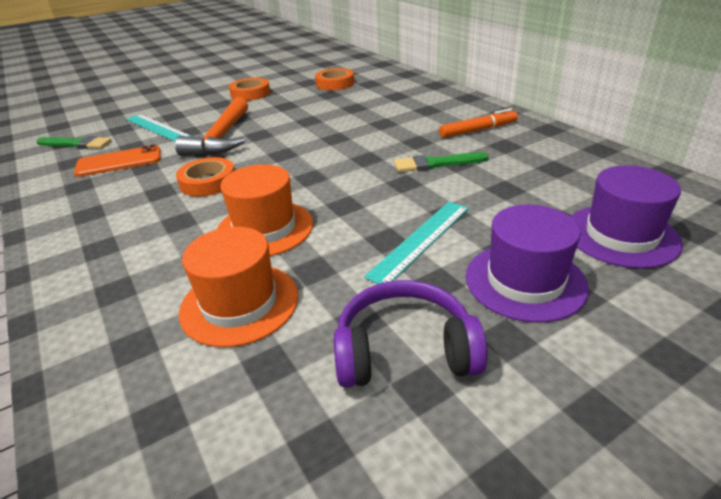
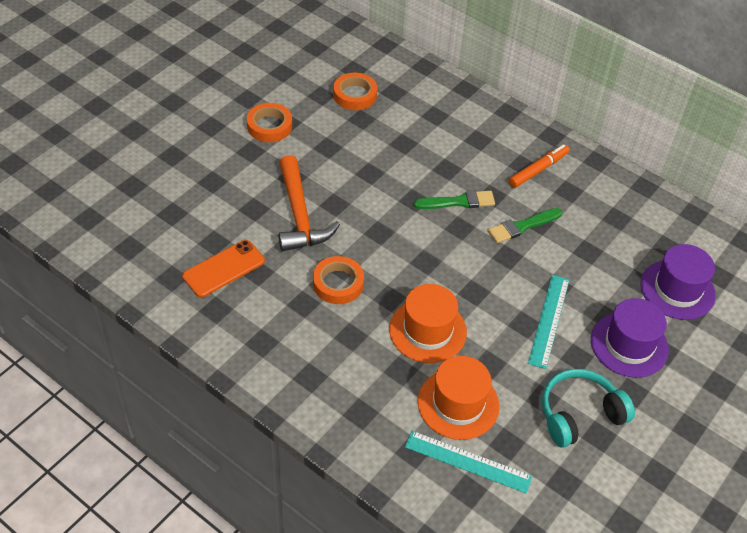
camera: 25 degrees left, 15 degrees up
(77, 144) = (147, 247): green brush -> green brush (458, 202)
(157, 128) = (214, 207): turquoise ruler -> turquoise ruler (468, 462)
(404, 351) = (579, 414): purple headphones -> turquoise headphones

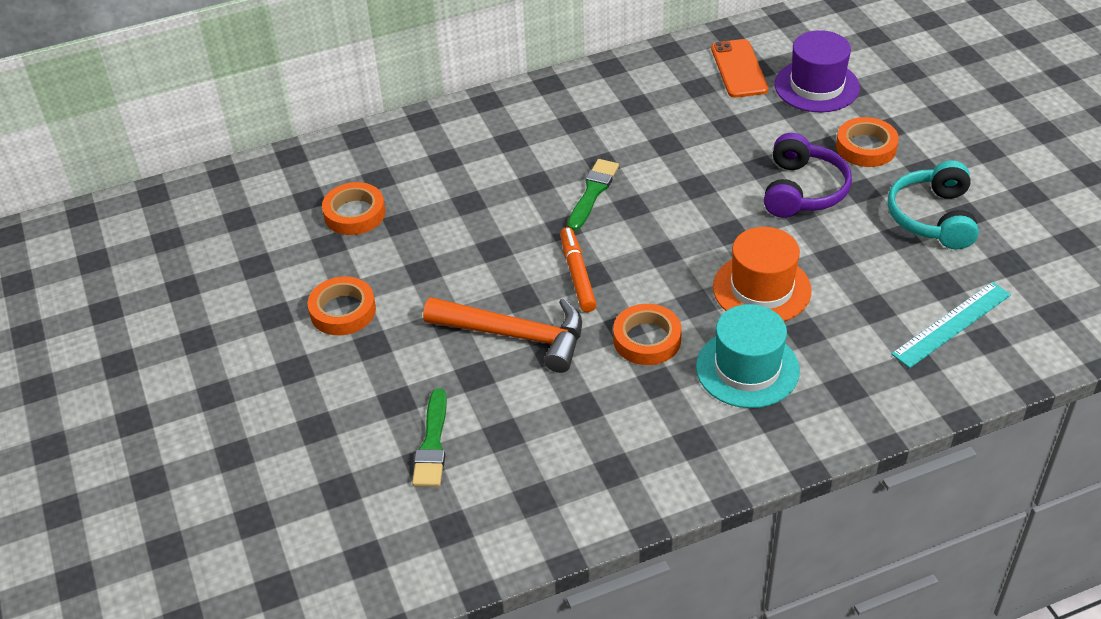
camera: 55 degrees left, 5 degrees down
(224, 268) = (554, 439): orange phone -> orange phone (739, 69)
(345, 349) = (747, 368): none -> turquoise hat
(458, 404) = (874, 303): orange hat -> none
(522, 226) = (662, 158): green brush -> green brush (432, 444)
(538, 170) = (590, 113): orange marker -> orange marker (577, 275)
(549, 320) = (802, 190): turquoise ruler -> purple headphones
(629, 344) = (866, 147): purple hat -> orange tape

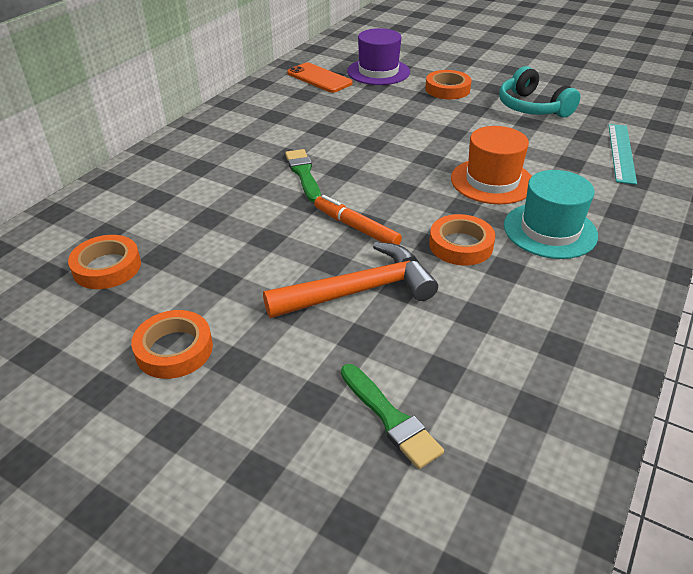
camera: 40 degrees left, 5 degrees down
(802, 190) = (441, 121): purple headphones -> none

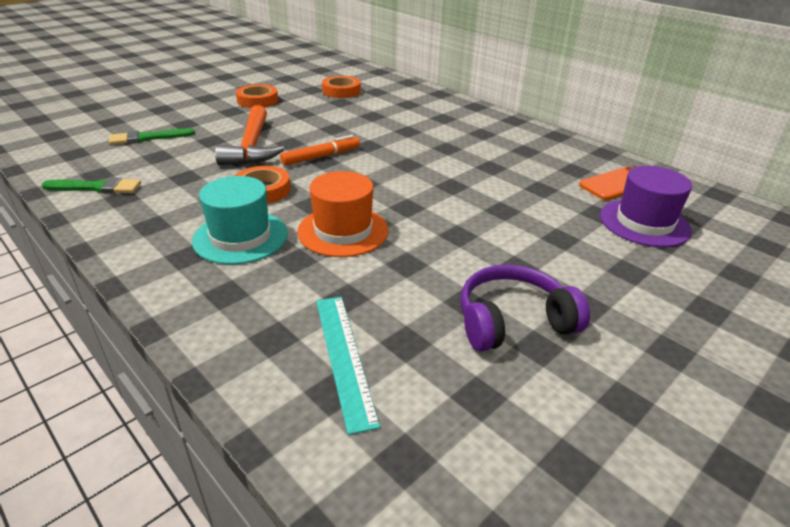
camera: 105 degrees right, 5 degrees down
(303, 174) = (412, 149): green brush -> green brush (97, 187)
(447, 89) = (585, 262): orange tape -> none
(532, 107) = (513, 321): turquoise headphones -> purple headphones
(621, 152) = (344, 357): turquoise ruler -> turquoise ruler turned 45 degrees clockwise

